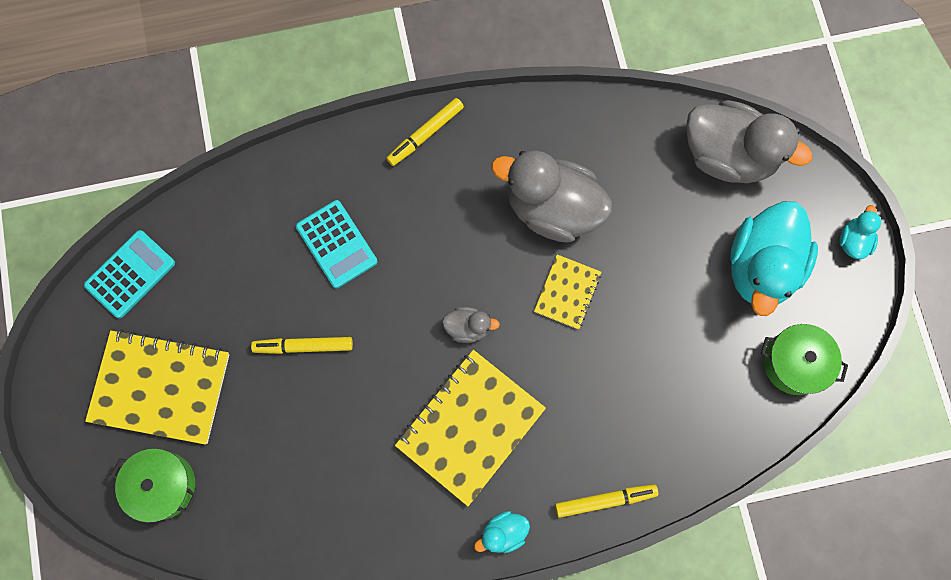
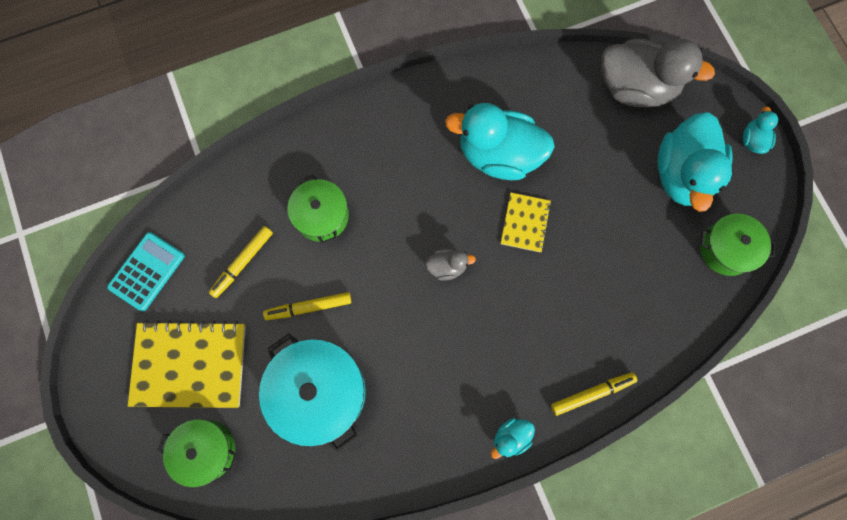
camera: 10 degrees left, 0 degrees up
(299, 443) = (319, 392): none -> turquoise pot
(337, 244) = (321, 215): turquoise calculator -> green pot
(425, 134) = (380, 111): yellow marker -> yellow marker (242, 263)
(470, 427) = (465, 351): yellow notebook -> none
(552, 208) = (498, 155): grey duck -> turquoise duck

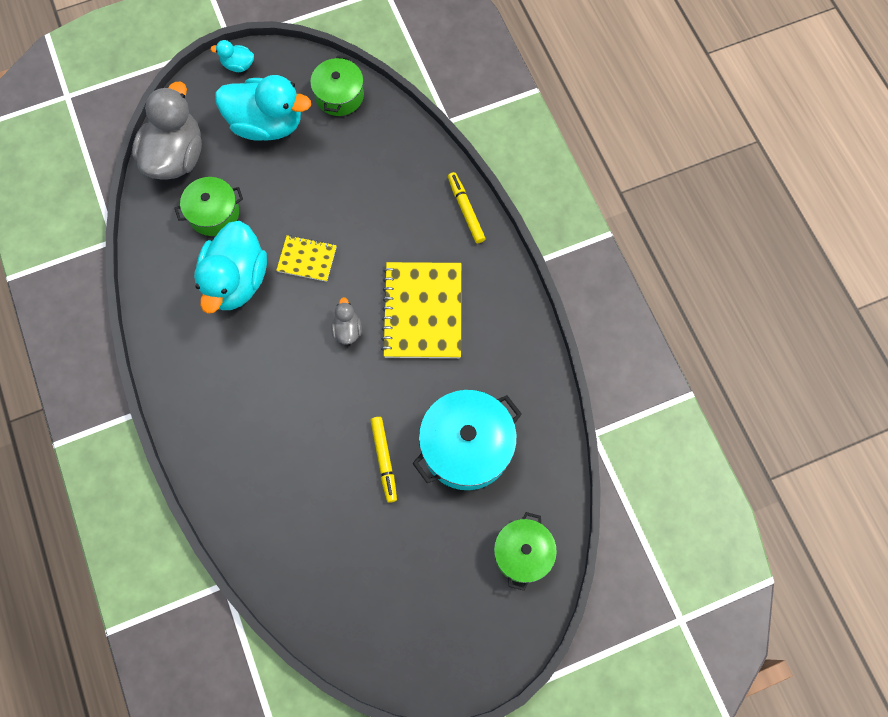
camera: 90 degrees left, 5 degrees down
(147, 271) = (342, 632): turquoise calculator -> none
(190, 365) = (440, 576): yellow notebook -> yellow notebook (423, 311)
(242, 263) = (336, 529): yellow marker -> none
(321, 215) = (289, 450): green pot -> green pot (214, 213)
(511, 437) = (504, 277): turquoise duck -> none

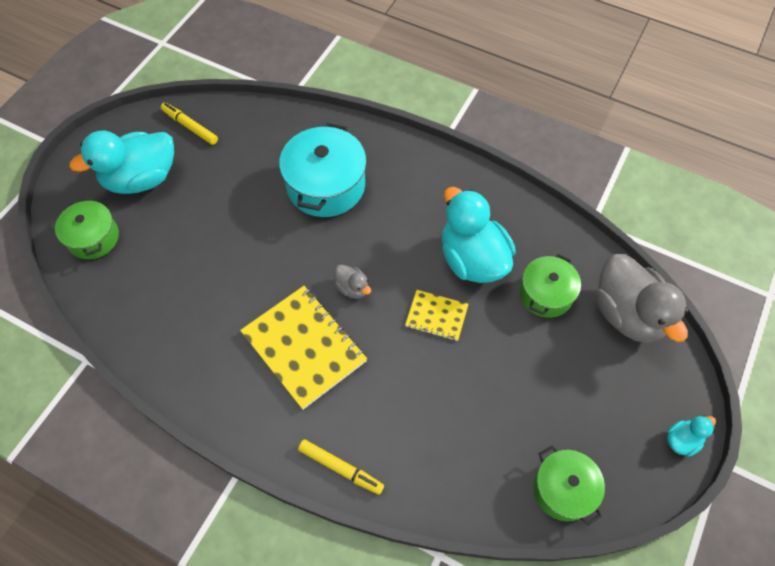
camera: 140 degrees right, 10 degrees down
(267, 124) = (592, 404): turquoise duck -> turquoise duck (141, 179)
(307, 259) = (436, 316): yellow notebook -> yellow notebook turned 45 degrees clockwise
(384, 460) = (245, 224): yellow marker -> yellow marker (190, 127)
(466, 446) = (188, 275): turquoise pot -> turquoise pot (326, 185)

